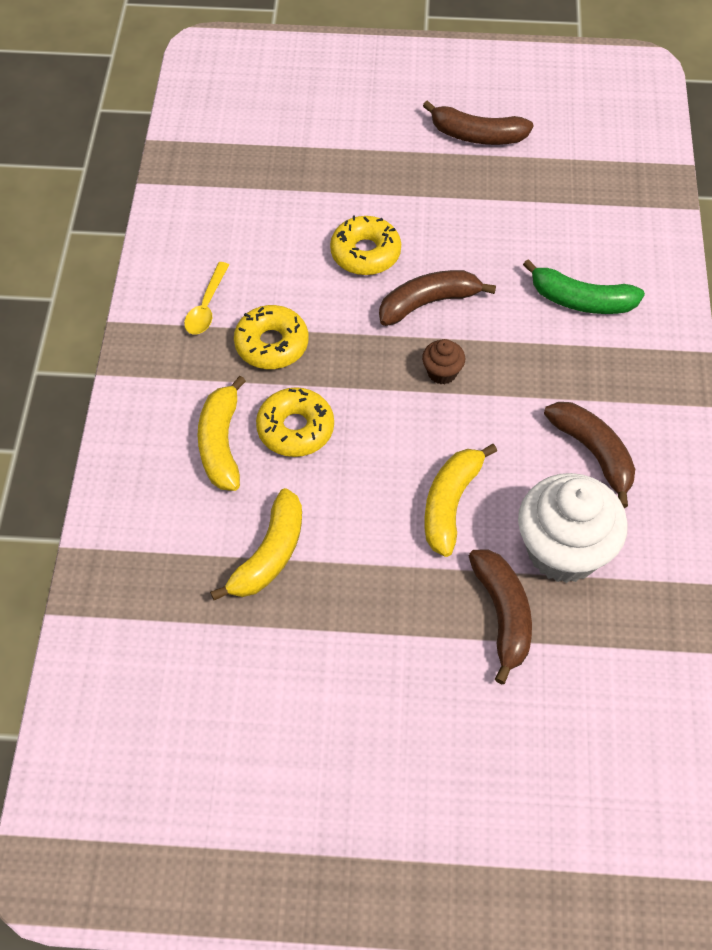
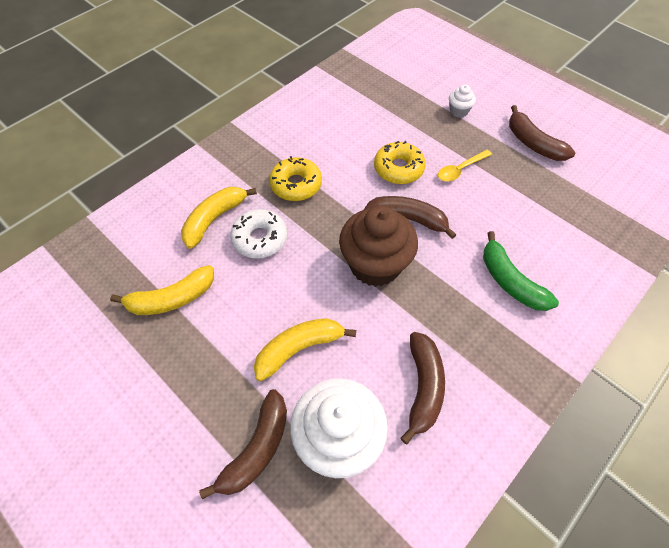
camera: 40 degrees right, 0 degrees up
(206, 307) = (284, 144): yellow spoon -> yellow spoon (460, 169)
(295, 429) = (260, 238): yellow donut -> white donut
(366, 143) = (458, 111): none -> white cupcake
(442, 372) = (375, 265): brown cupcake -> brown cupcake, size x2.25

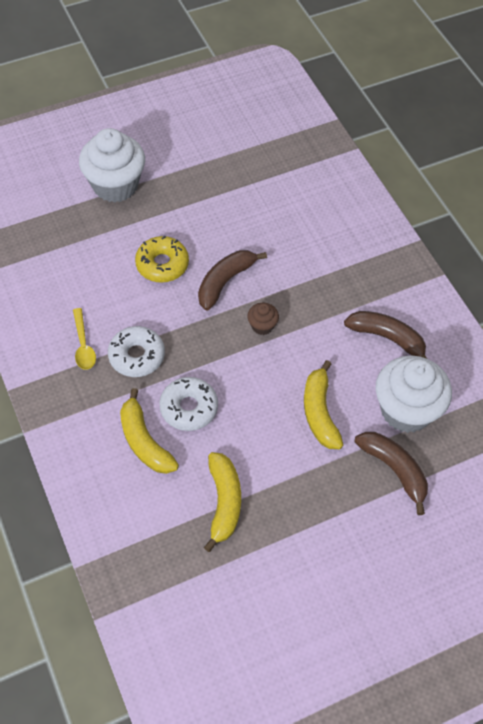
camera: 70 degrees left, 0 degrees up
(296, 185) = (137, 356): yellow donut -> white donut
(375, 265) = (262, 326): brown cupcake -> brown cupcake, size x0.44
(458, 111) = (115, 185): white cupcake -> white cupcake, size x2.25
(460, 169) = (189, 218): yellow spoon -> yellow spoon (83, 345)
(510, 281) = (321, 239): green banana -> none
(533, 143) = (188, 151): brown banana -> none

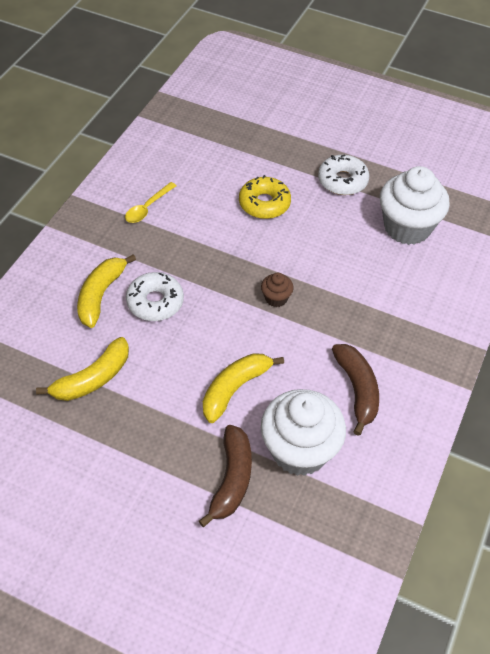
camera: 50 degrees right, 5 degrees down
(115, 185) = (302, 134): white cupcake -> white cupcake (407, 227)
(137, 356) = (169, 242): white donut -> white donut (342, 181)
(225, 282) = (290, 249): brown banana -> none

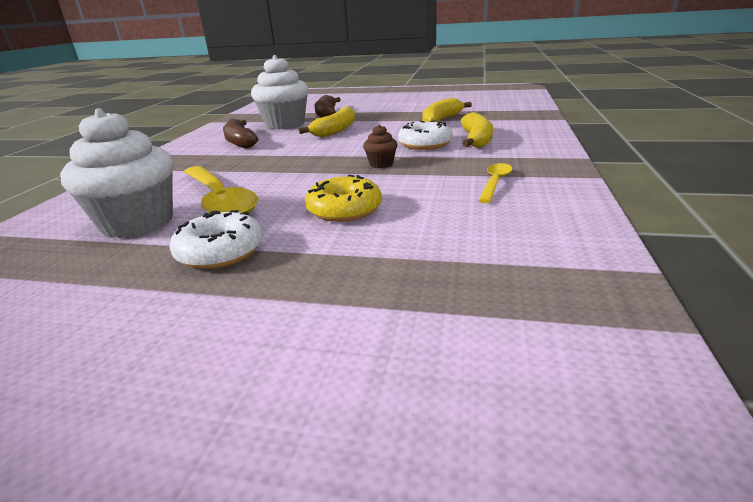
camera: 170 degrees right, 25 degrees down
(276, 298) = (312, 160): brown cupcake -> brown cupcake (381, 164)
(354, 243) = (219, 200): none -> yellow spoon

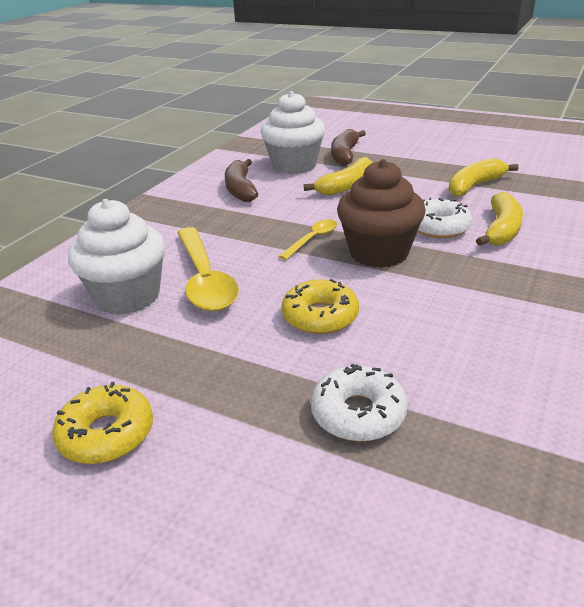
camera: 15 degrees right, 5 degrees up
(126, 340) = (106, 434): none -> yellow donut
(220, 251) = (194, 350): white donut -> white donut (358, 413)
(381, 164) = (379, 253): brown cupcake -> brown cupcake, size x2.25
(495, 183) = (491, 306): yellow spoon -> yellow spoon (313, 239)

